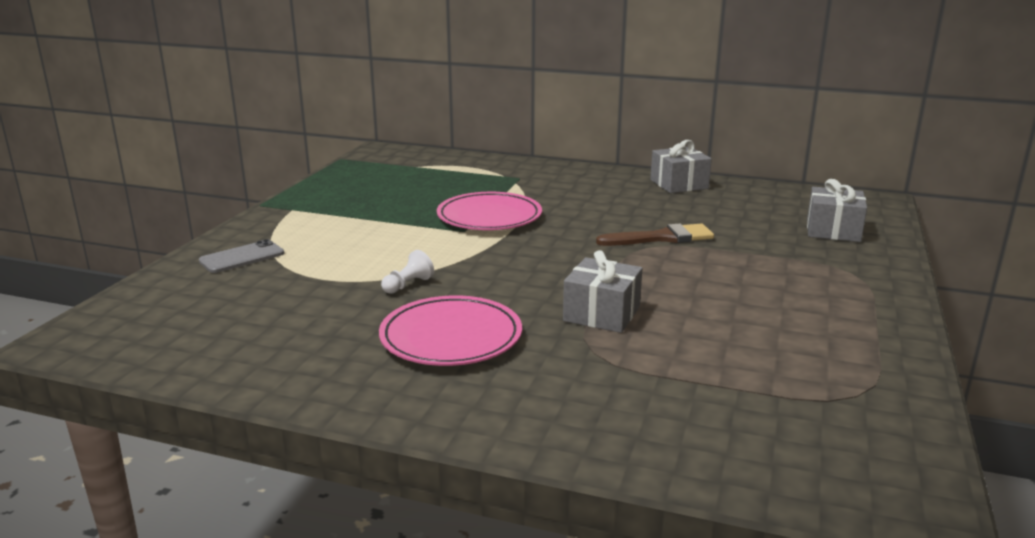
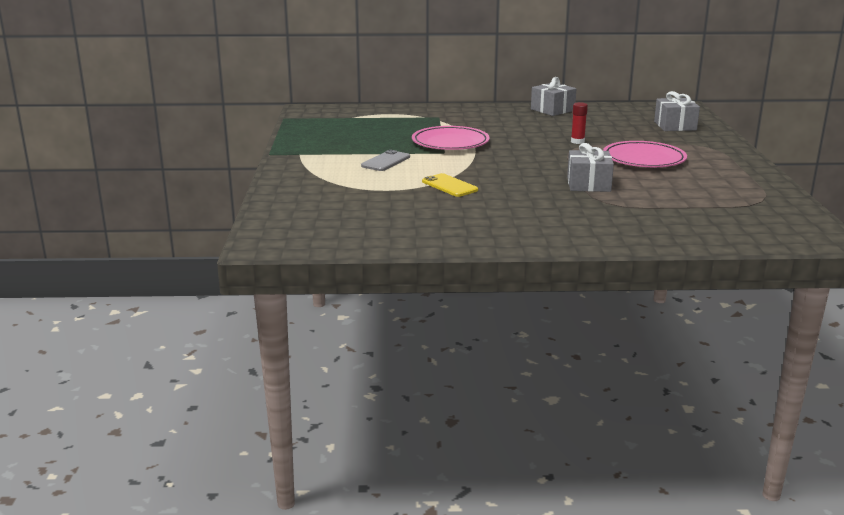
camera: 20 degrees left, 0 degrees up
(242, 257) = (310, 185): grey phone -> grey phone (386, 161)
(408, 285) = (449, 186): white pawn -> yellow phone
(451, 337) = (514, 207): pink plate -> pink plate (644, 159)
(661, 238) = (577, 141): brown brush -> red glue stick

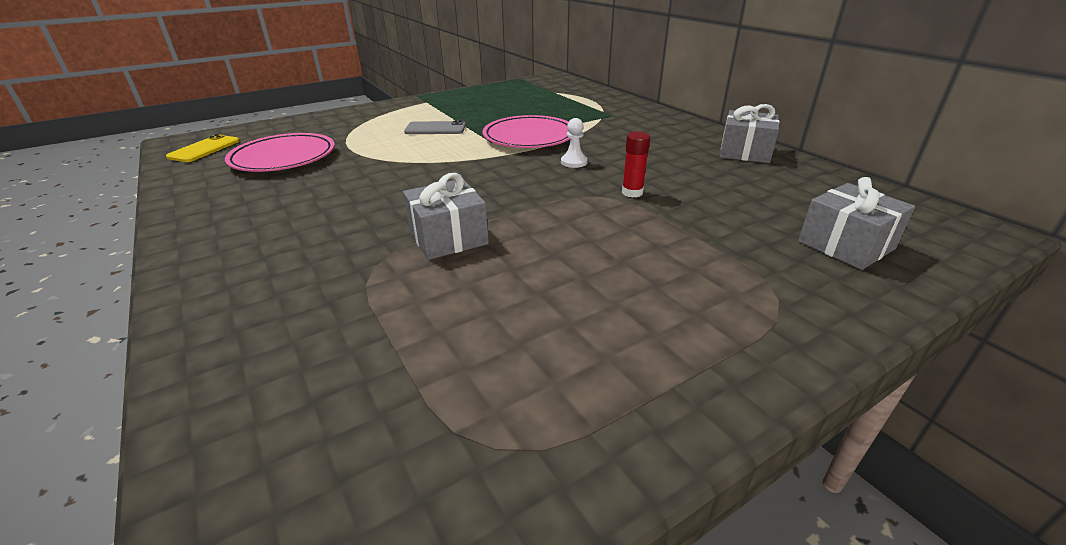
camera: 60 degrees right, 10 degrees up
(449, 186) = (379, 167): yellow phone -> yellow phone (204, 149)
(515, 142) = (574, 162): none -> white pawn
(644, 159) = (617, 254): pink plate -> pink plate (283, 158)

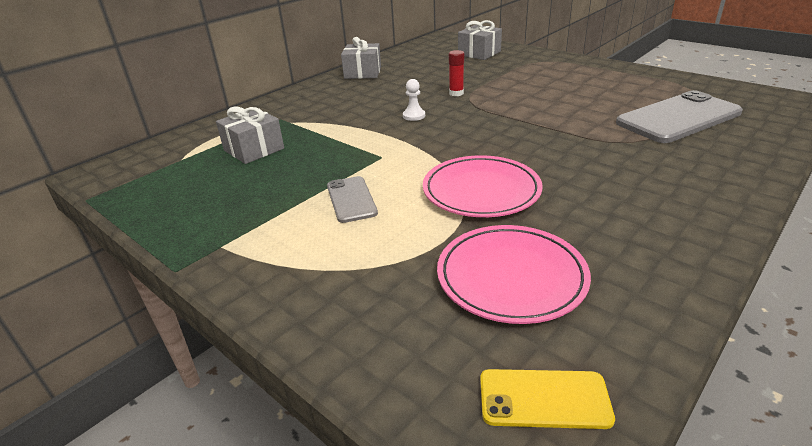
camera: 105 degrees left, 0 degrees up
(389, 344) = (678, 118): none -> grey phone
(448, 237) = (573, 130): grey gift -> grey gift (254, 149)
(529, 137) = (360, 142): pink plate -> pink plate (481, 191)

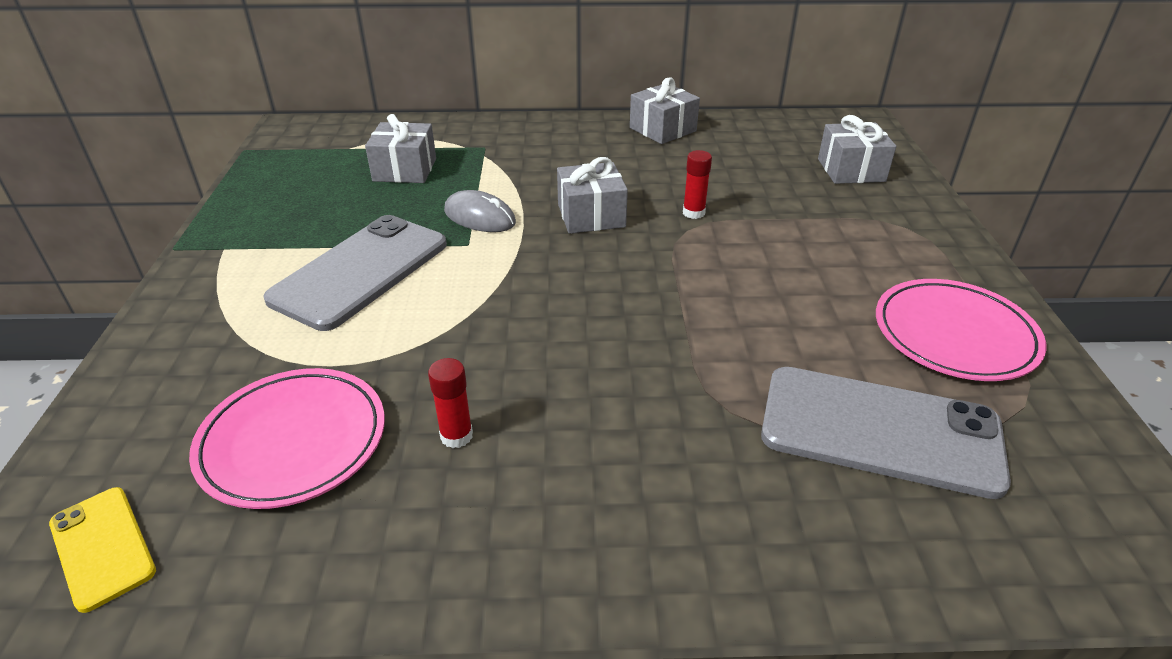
camera: 45 degrees right, 5 degrees up
(351, 199) = (361, 271): grey phone -> grey phone, size x1.92
(358, 144) = (479, 217): none -> grey mouse
(414, 116) = (591, 215): white pawn -> grey gift
(481, 191) = (457, 343): pink plate -> pink plate (954, 335)
(570, 217) = (456, 436): none -> red glue stick

